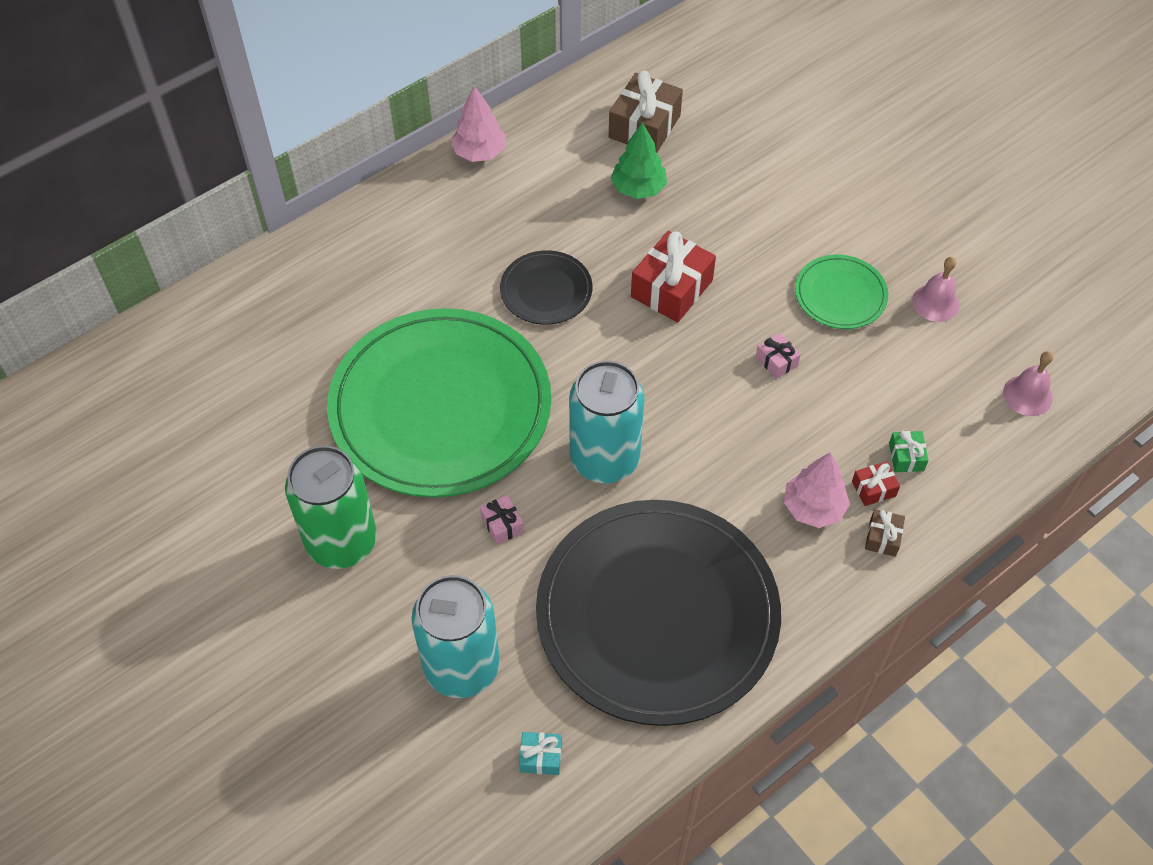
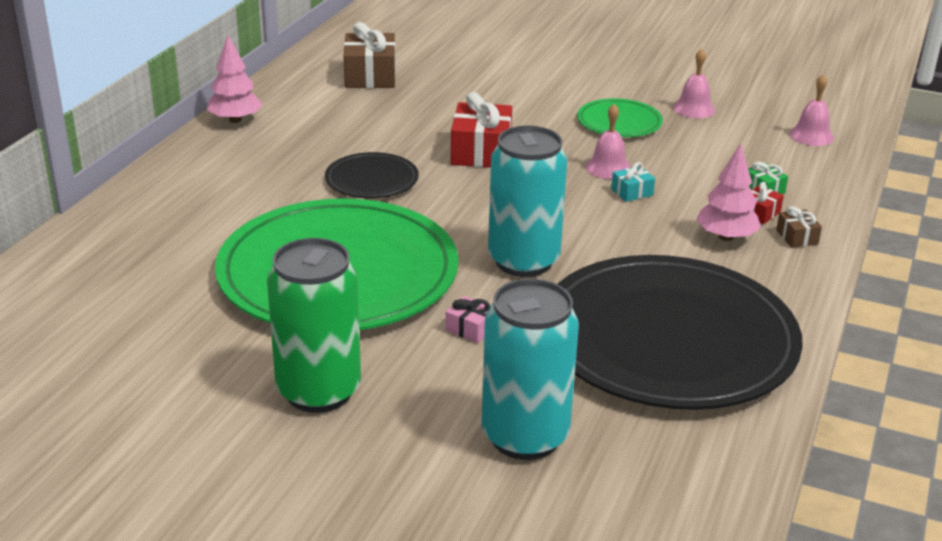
camera: 30 degrees left, 25 degrees down
(541, 757) = (663, 471): turquoise gift -> turquoise gift (632, 192)
(638, 189) = (397, 108): green tree -> none
(776, 361) = (608, 168): pink gift -> pink bell

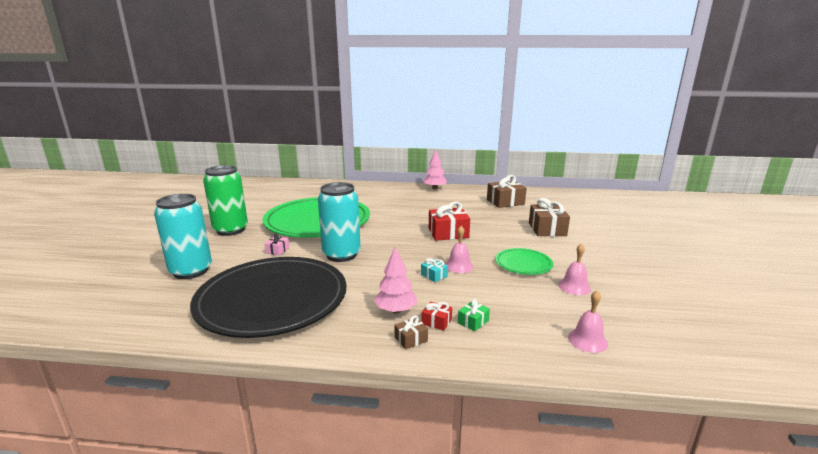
camera: 75 degrees right, 10 degrees down
(371, 180) = (401, 216): black plate -> none
(509, 76) = (547, 229): none -> brown gift

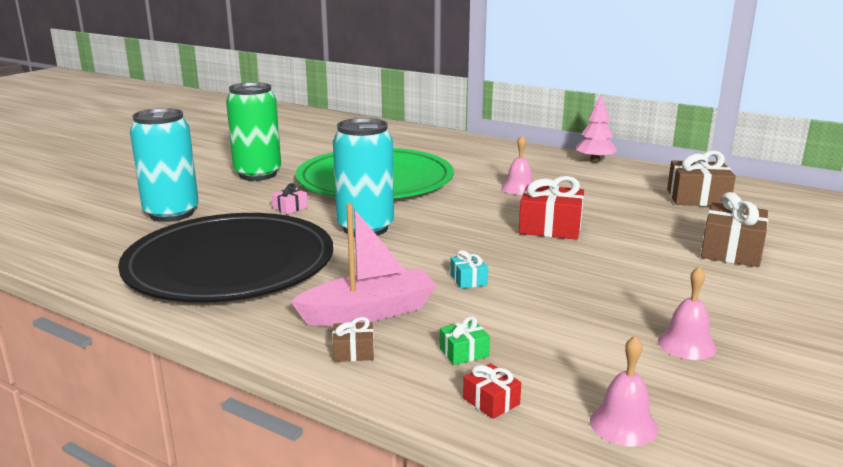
camera: 25 degrees right, 0 degrees up
(396, 310) = (369, 312): pink tree -> pink boat
(436, 322) = (411, 339): red gift -> red gift (491, 401)
(459, 266) = (520, 275): pink bell -> pink bell (519, 188)
(523, 264) = (631, 293): green plate -> none

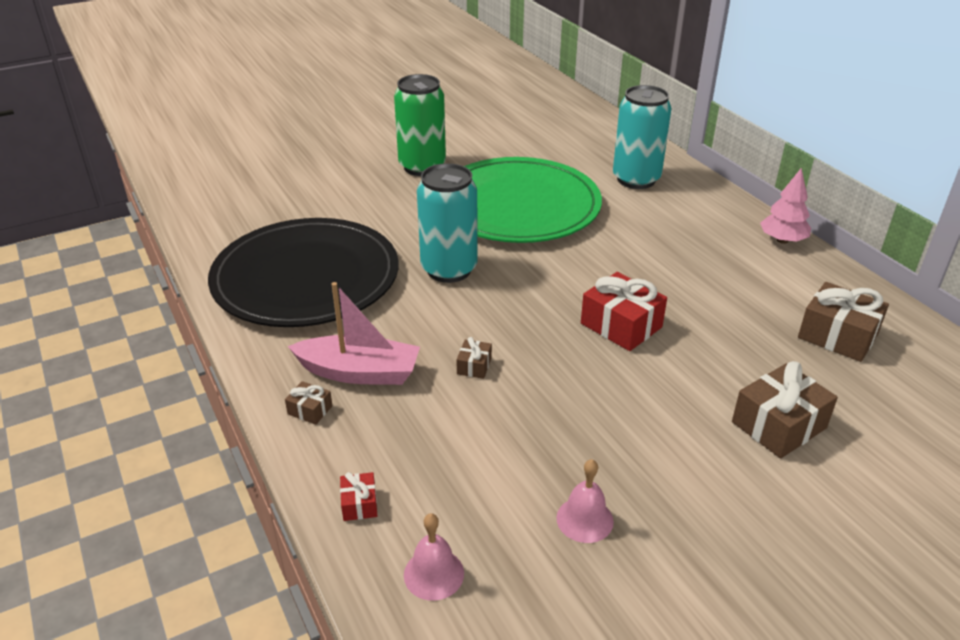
camera: 30 degrees right, 15 degrees up
(171, 213) = (312, 200): turquoise can -> turquoise can (636, 179)
(290, 208) = (410, 222): pink gift -> none
(464, 352) = (389, 446): green gift -> none
(468, 280) = (474, 366): turquoise gift -> brown gift
(519, 188) = (649, 259): pink bell -> none

